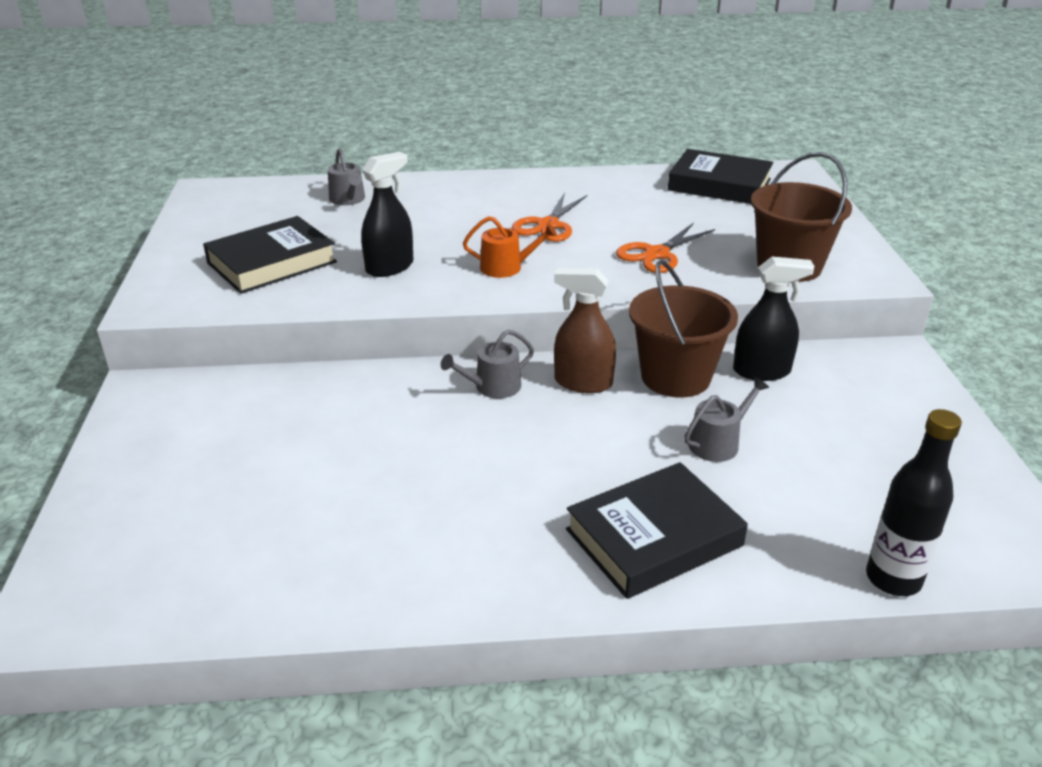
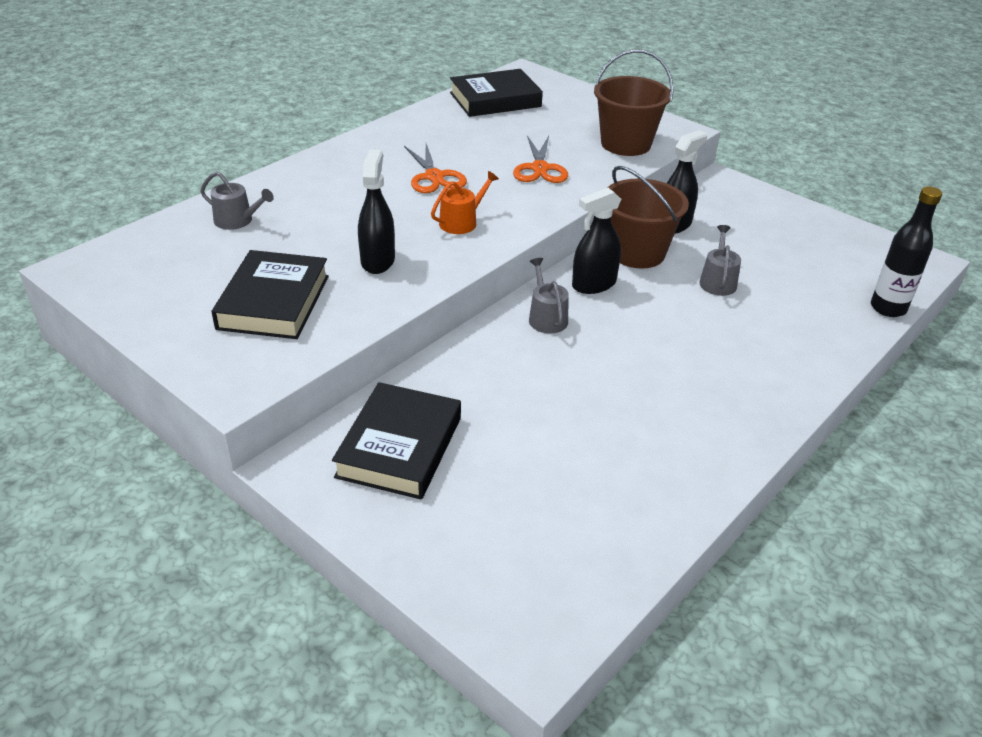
camera: 45 degrees left, 5 degrees up
(492, 387) = (546, 317): grey watering can -> grey watering can turned 150 degrees clockwise
(583, 383) = (594, 284): brown spray bottle -> black spray bottle
(654, 537) = (769, 354): black book -> black book (399, 447)

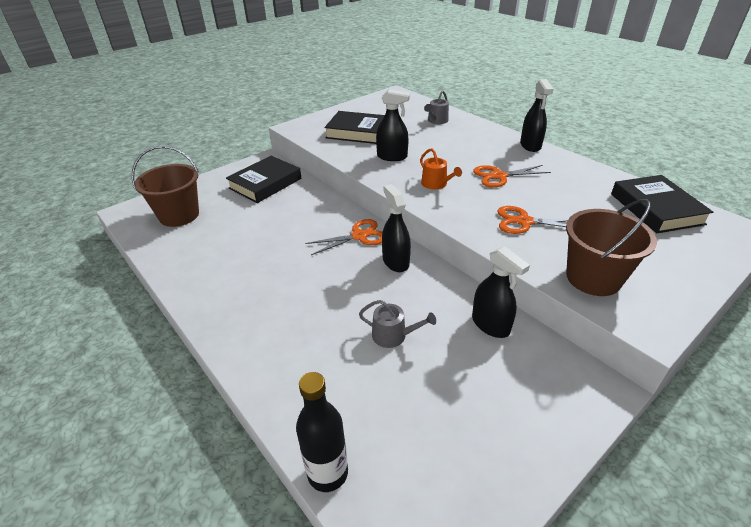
camera: 100 degrees right, 0 degrees up
(342, 150) = (530, 145): none -> black spray bottle
(399, 447) = (265, 183): black book -> black book turned 75 degrees counterclockwise
(546, 317) = (359, 236): grey watering can -> orange scissors
(637, 253) = (440, 292): brown bucket -> brown bucket (179, 215)

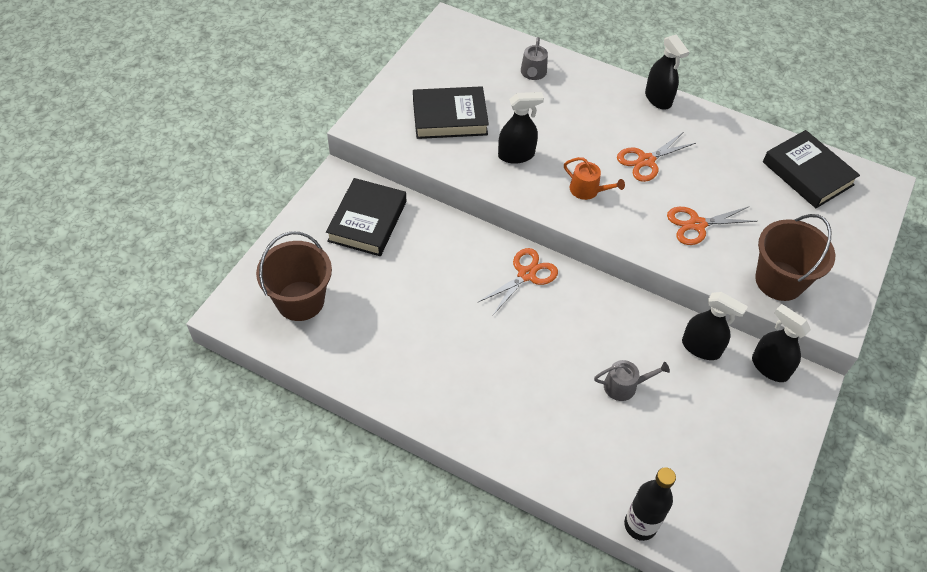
camera: 25 degrees left, 15 degrees up
(395, 262) = (581, 299): black spray bottle -> black spray bottle (769, 367)

